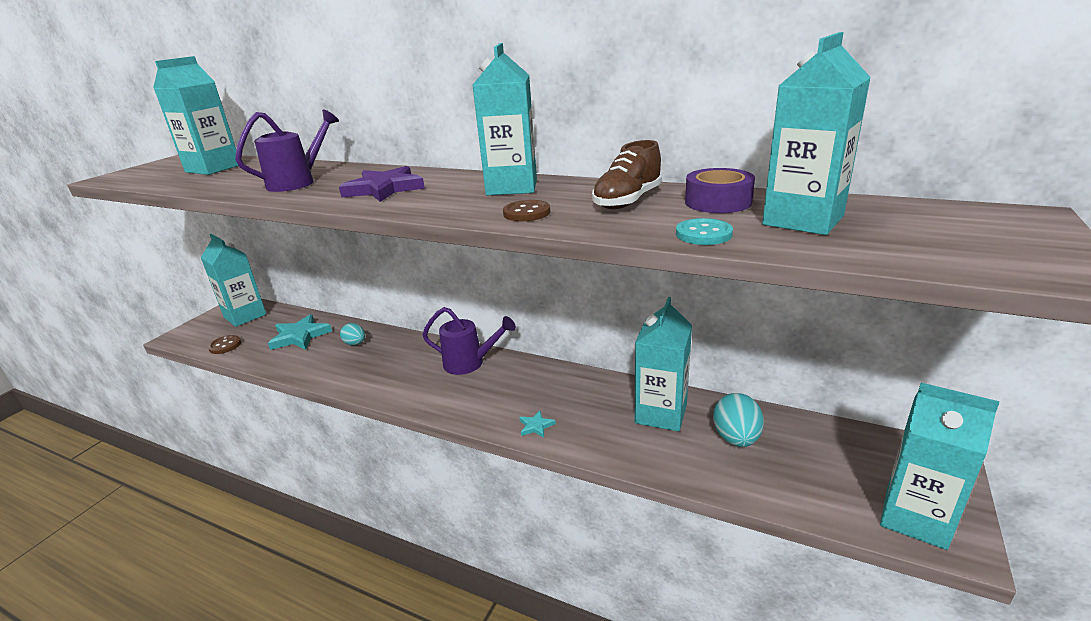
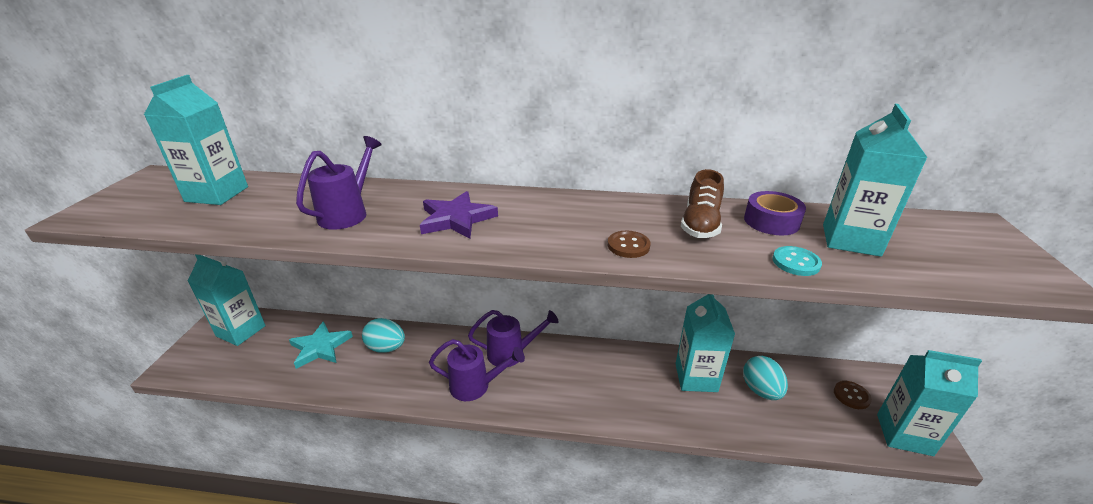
camera: 20 degrees left, 5 degrees up
(225, 346) = (239, 371): brown button -> brown button (851, 396)
(355, 344) = (386, 348): turquoise egg -> turquoise egg, size x1.56
(417, 386) = (475, 386): none -> purple watering can
(512, 187) = (582, 210): turquoise carton -> none
(536, 426) = (605, 409): turquoise star -> none

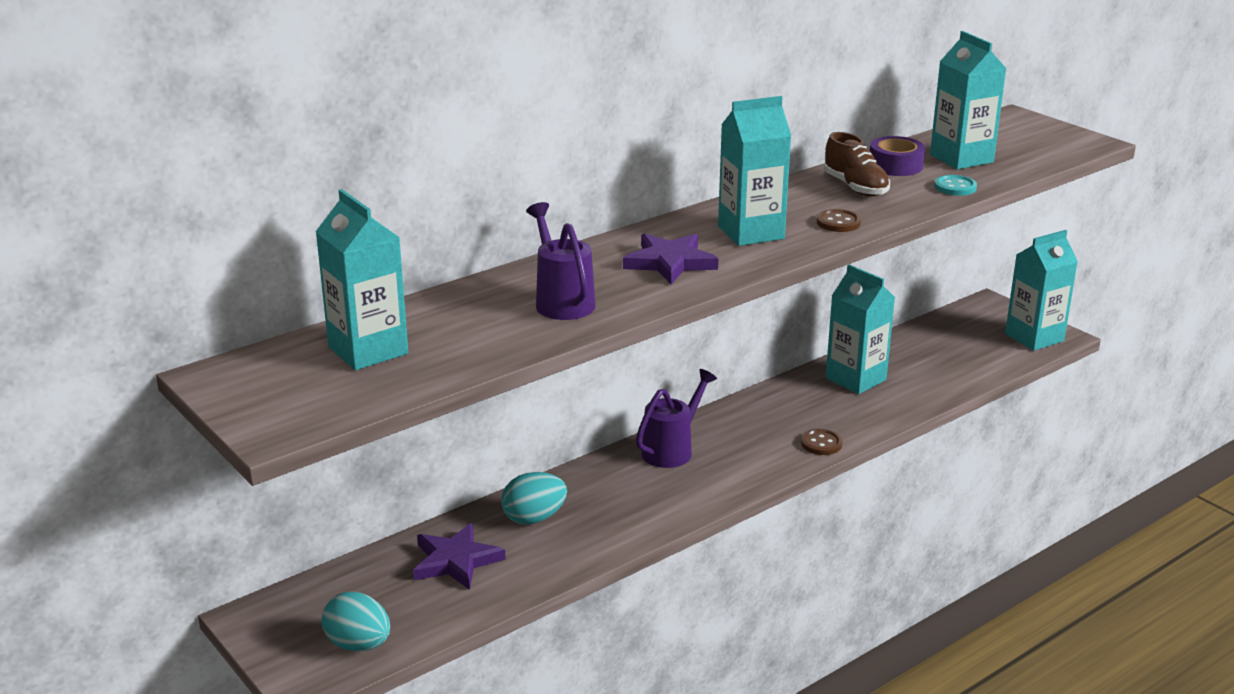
camera: 45 degrees left, 5 degrees down
(241, 331) = (313, 609): turquoise carton -> turquoise carton (751, 232)
(320, 347) = (456, 561): turquoise star -> purple star
(475, 386) = (686, 490): purple watering can -> none
(761, 390) = (913, 361): turquoise egg -> turquoise egg (358, 644)
(851, 396) = (976, 330): brown button -> brown button (821, 444)

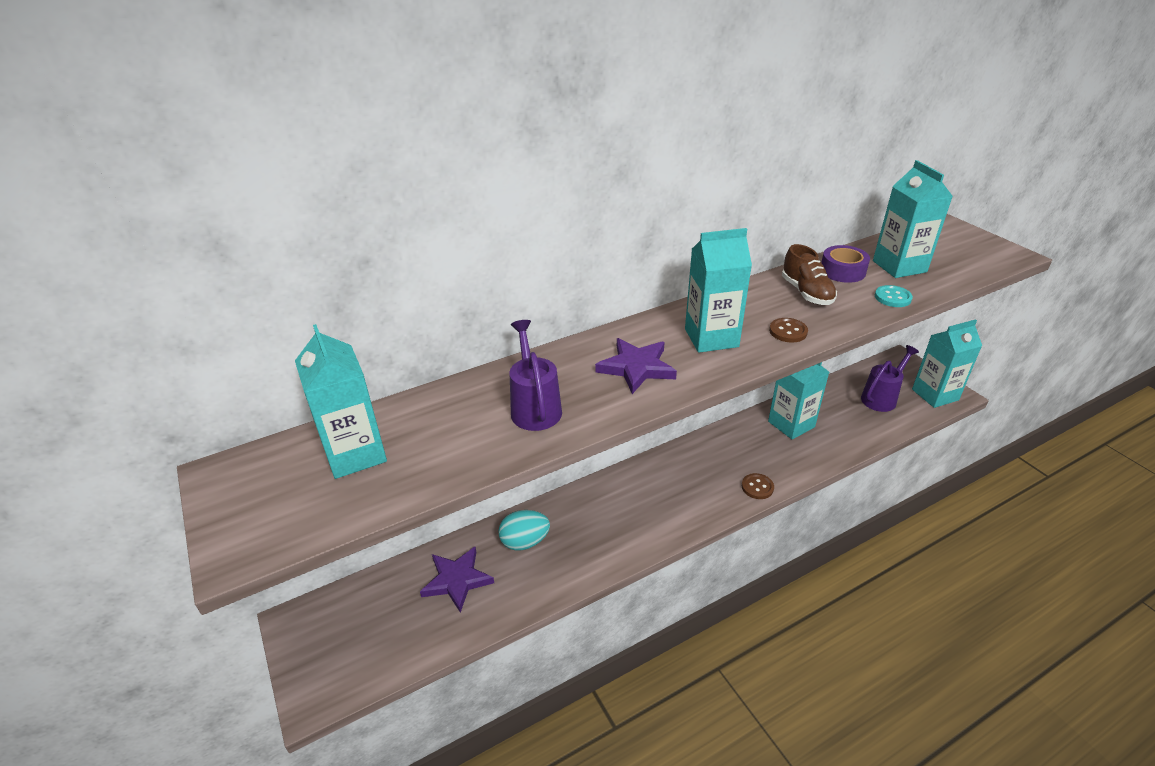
camera: 10 degrees right, 10 degrees up
(358, 644) = (362, 663): turquoise egg -> none
(672, 450) = (641, 482): purple watering can -> purple watering can (881, 398)

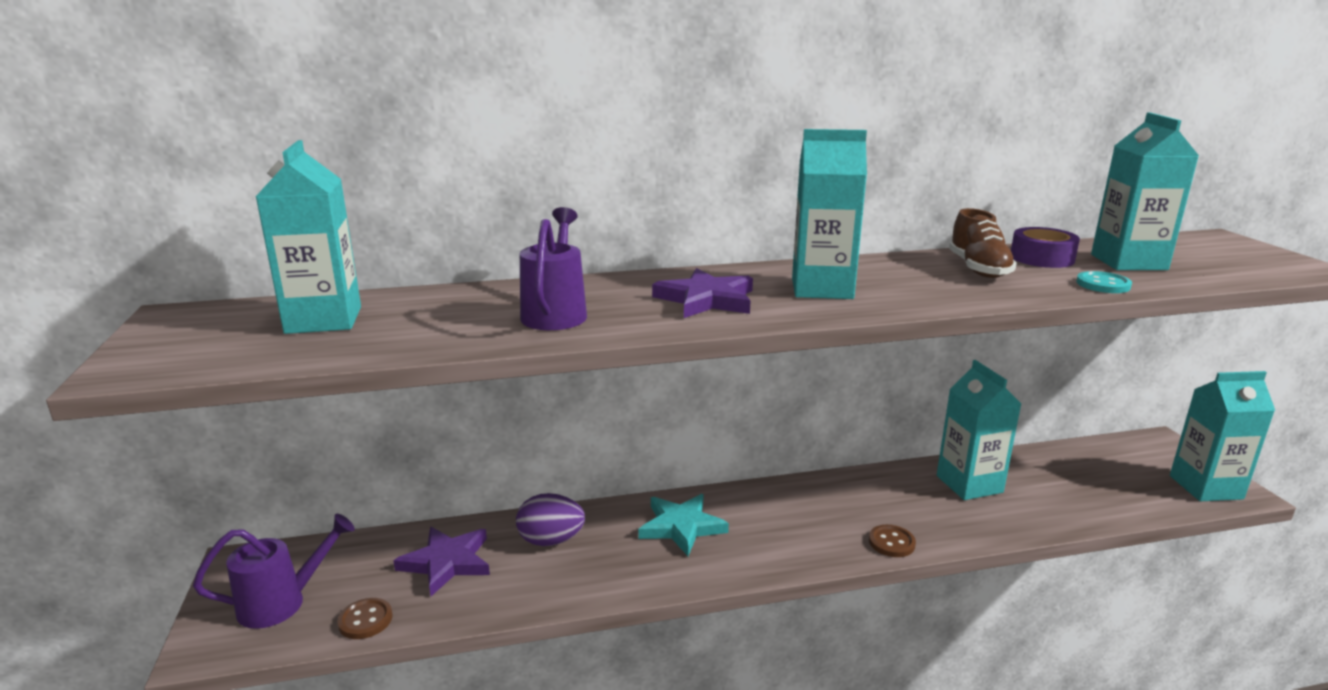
camera: 15 degrees right, 15 degrees down
(525, 542) = (551, 541): turquoise egg -> purple egg
(612, 507) = (681, 527): none -> turquoise star
(788, 331) = (931, 295): brown button -> brown button (365, 620)
(881, 398) = (1118, 477): purple watering can -> purple watering can (281, 603)

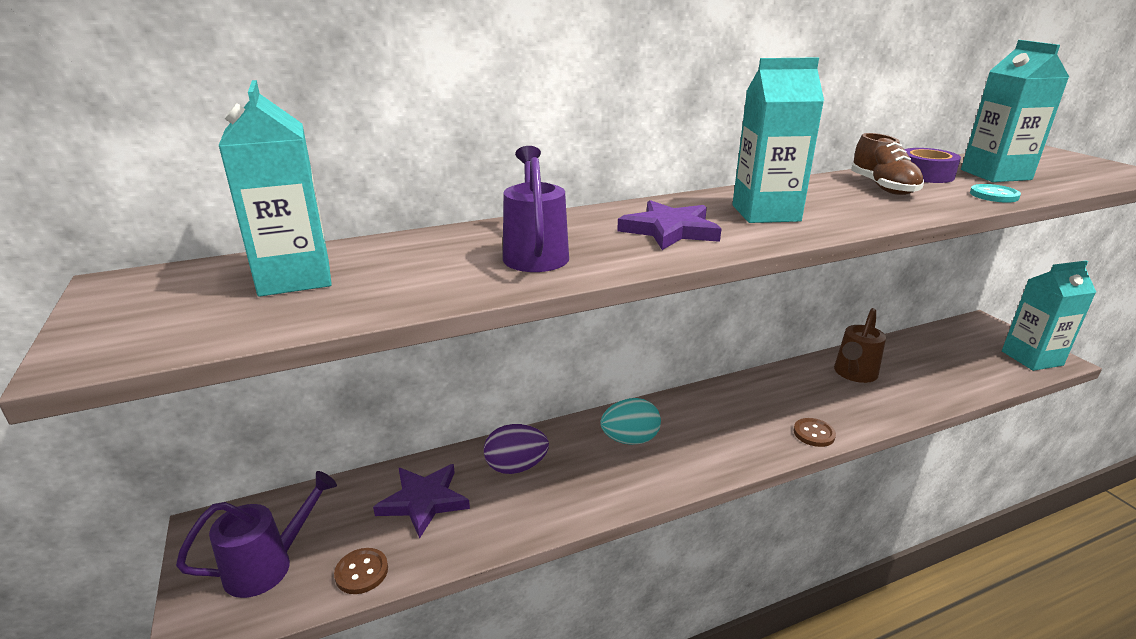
camera: 10 degrees left, 5 degrees up
(681, 527) = (630, 439): turquoise star -> turquoise egg
(969, 484) = (854, 374): turquoise carton -> brown watering can

